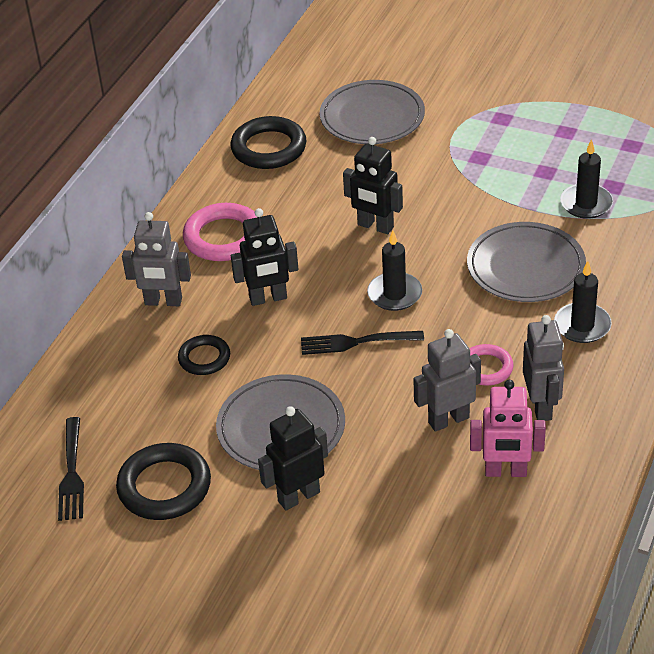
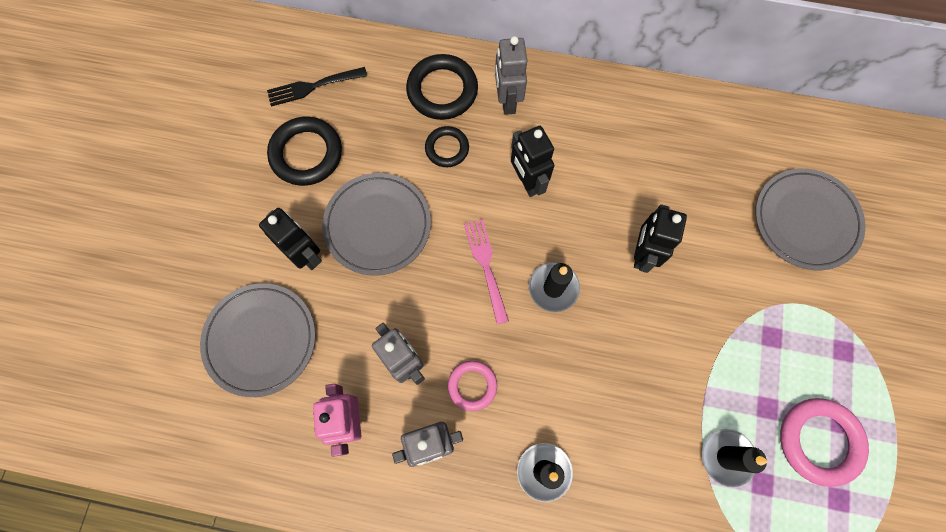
camera: 75 degrees right, 30 degrees up
(223, 237) = (597, 128): pink ring -> pink ring (819, 441)
(269, 148) = (730, 137): black ring -> black ring (442, 90)
(356, 342) = (486, 266): black fork -> pink fork
(525, 267) = (616, 405): grey plate -> grey plate (260, 340)

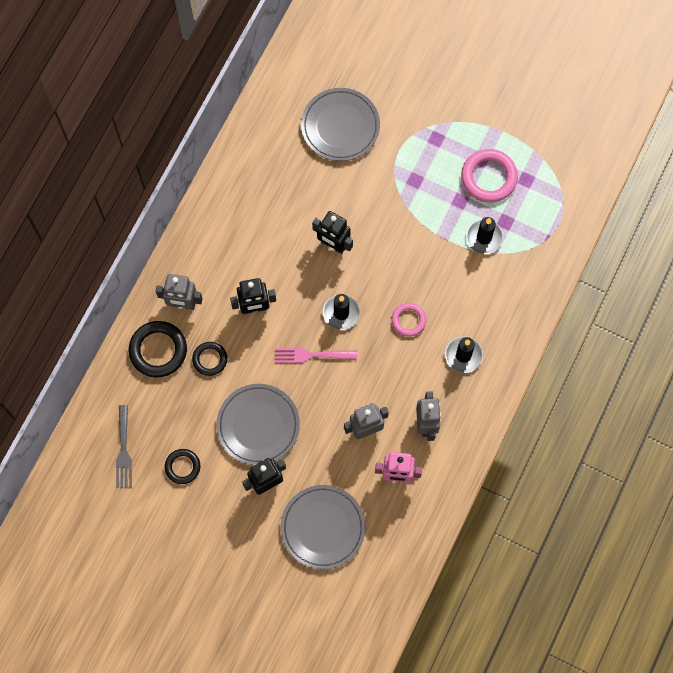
camera: 75 degrees left, 0 degrees up
(306, 154) = (182, 467): black ring -> black ring, size x0.60
(313, 86) = (123, 450): black fork -> grey fork
(472, 386) = (395, 387): pink ring -> pink ring (408, 320)

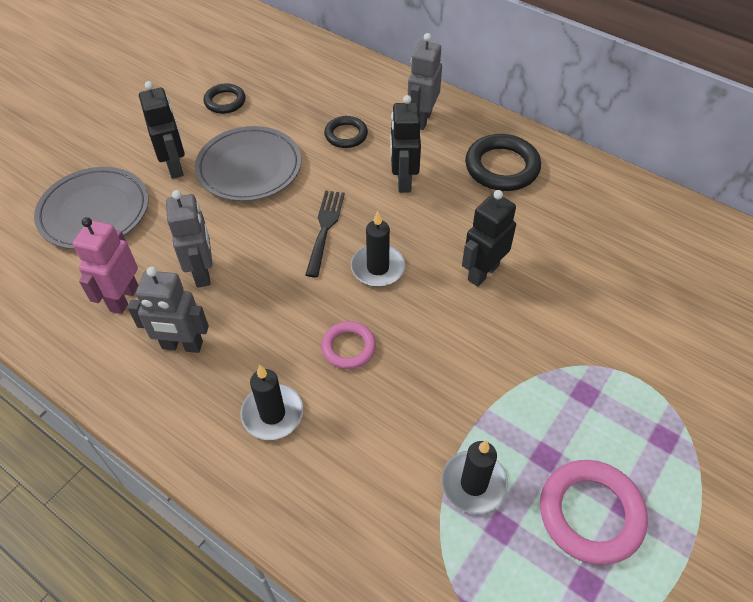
camera: 100 degrees right, 20 degrees down
(123, 450) = (262, 61): grey fork -> none
(158, 350) = (368, 95): black ring -> black ring (502, 167)
(311, 355) = (325, 229): pink fork -> black fork
(340, 126) = (676, 306): grey plate -> none

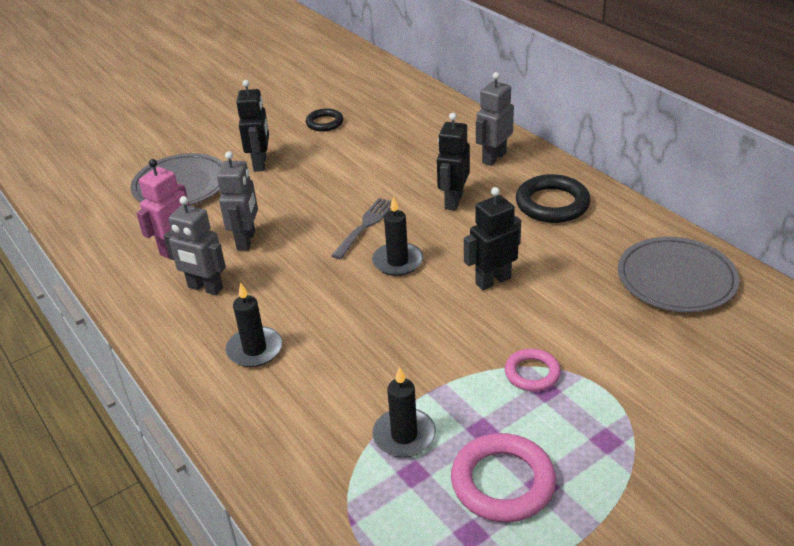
camera: 20 degrees right, 15 degrees down
(249, 167) = (322, 172): grey plate -> grey plate (676, 279)
(325, 229) = (365, 226): black fork -> grey fork
(346, 135) = (418, 160): black ring -> none
(348, 347) = (343, 315): pink ring -> pink ring (532, 373)

